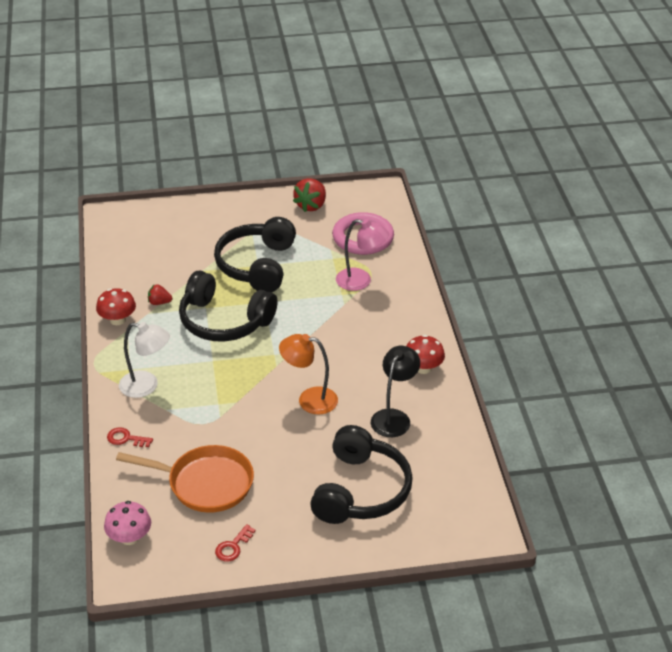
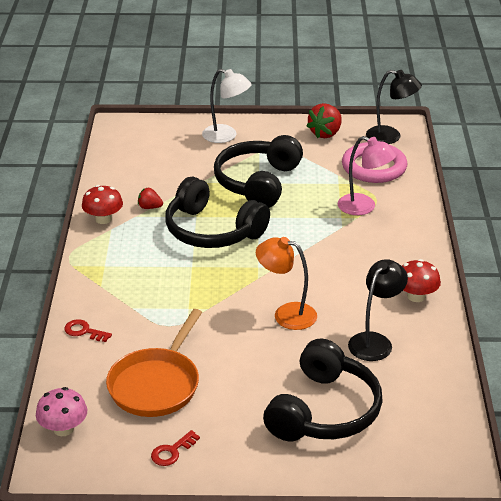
camera: 10 degrees right, 5 degrees down
(146, 386) = (117, 283): white lamp -> white lamp (226, 136)
(205, 483) = (156, 384): orange pan -> orange pan turned 90 degrees clockwise
(373, 203) = (390, 137): none -> black lamp

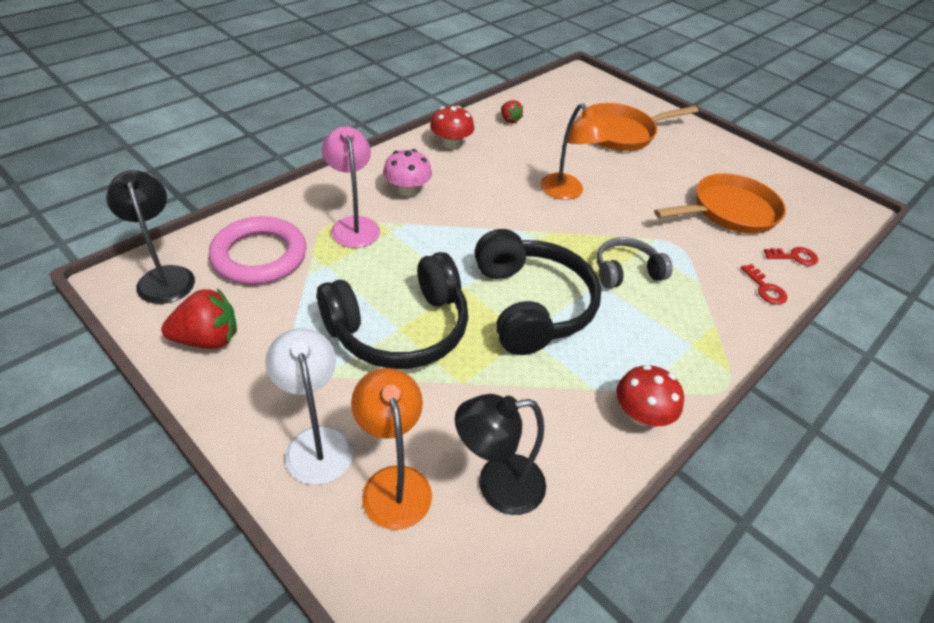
camera: 140 degrees left, 10 degrees up
(63, 429) = (831, 227): pink mushroom -> pink mushroom (407, 190)
(149, 207) = (565, 389): red strawberry -> red strawberry (509, 120)
(172, 451) = (752, 171): red key -> red key (794, 257)
(180, 143) = (393, 483): none -> orange lamp
(182, 283) = (626, 271): none -> grey headphones
(324, 411) = (621, 132): black headphones -> orange pan
(375, 341) = (528, 141): black lamp -> black lamp (497, 486)

